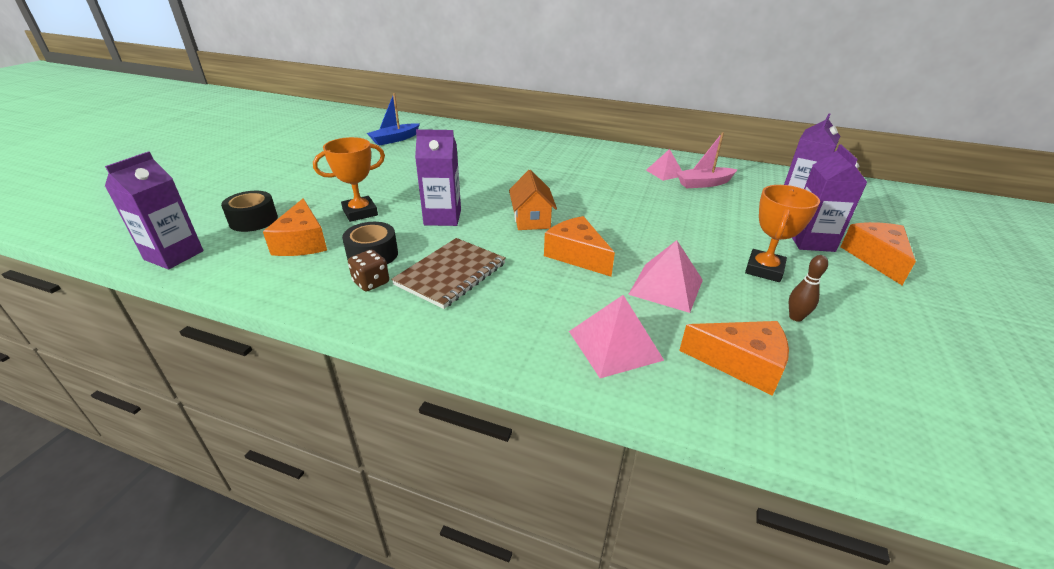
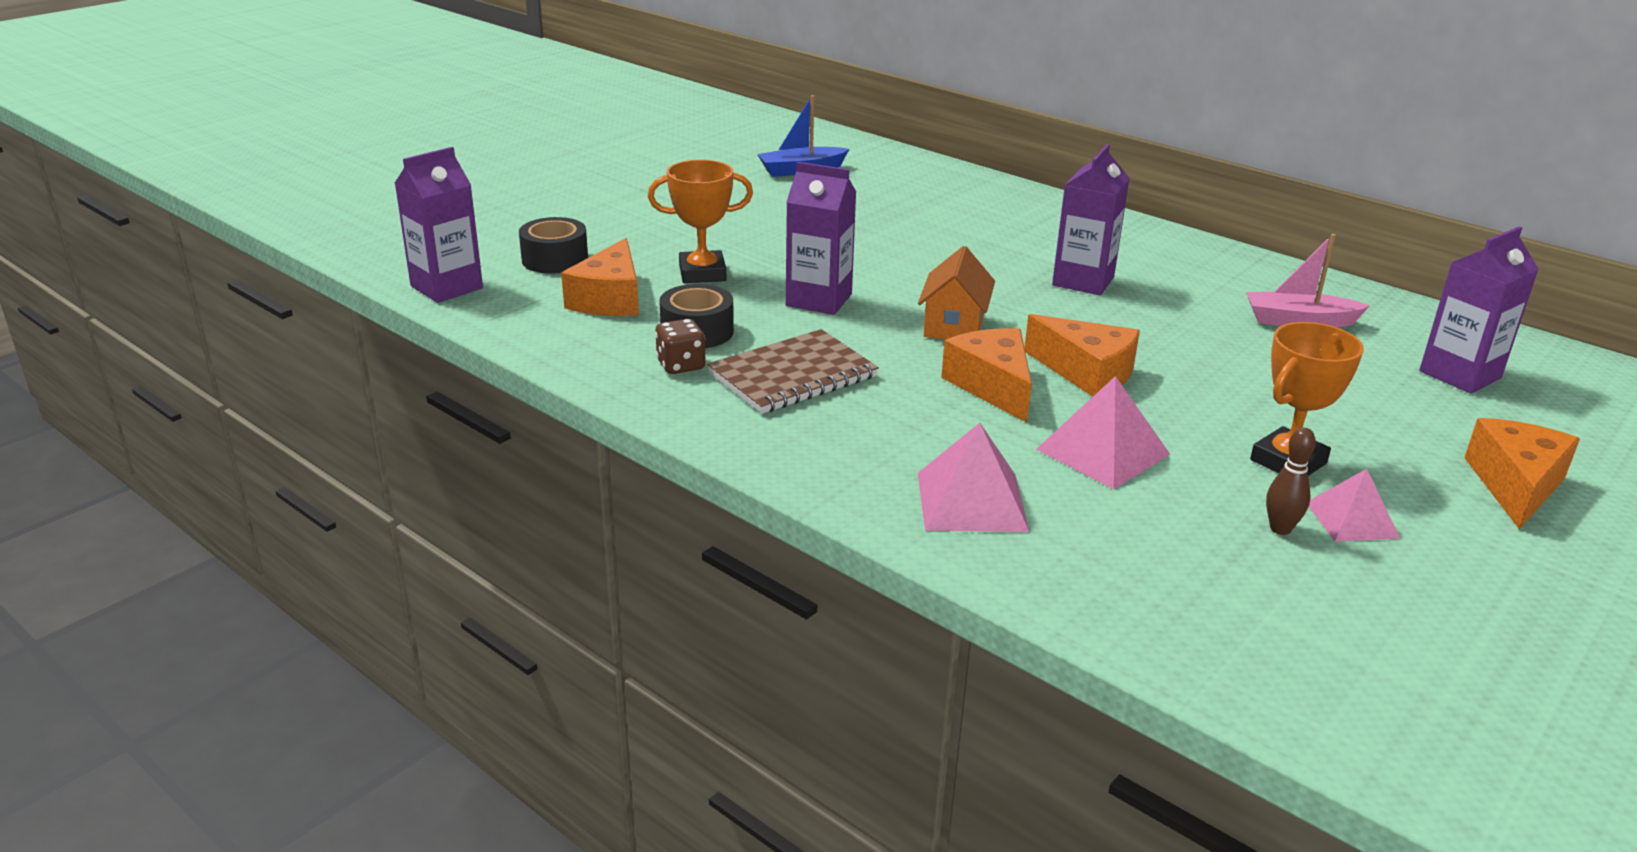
camera: 20 degrees right, 5 degrees down
(665, 172) = (1239, 292): pink pyramid -> pink pyramid (1352, 520)
(741, 364) = (1140, 560): orange cheese -> orange cheese (1086, 373)
(811, 241) = (1416, 440): purple carton -> purple carton (1083, 281)

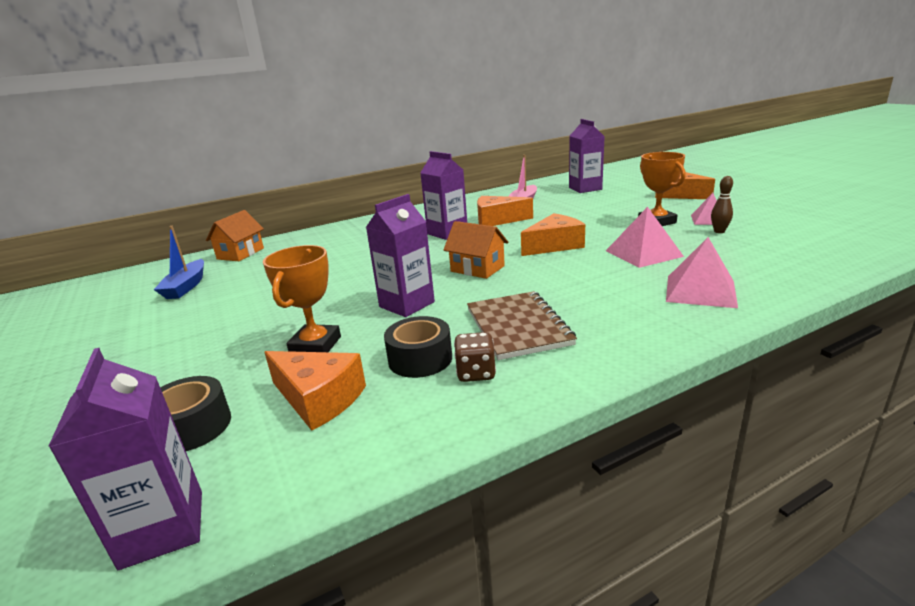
camera: 65 degrees left, 5 degrees down
(910, 168) = (240, 254): none -> orange house
(993, 386) = (561, 268): orange cheese -> orange cheese (497, 220)

